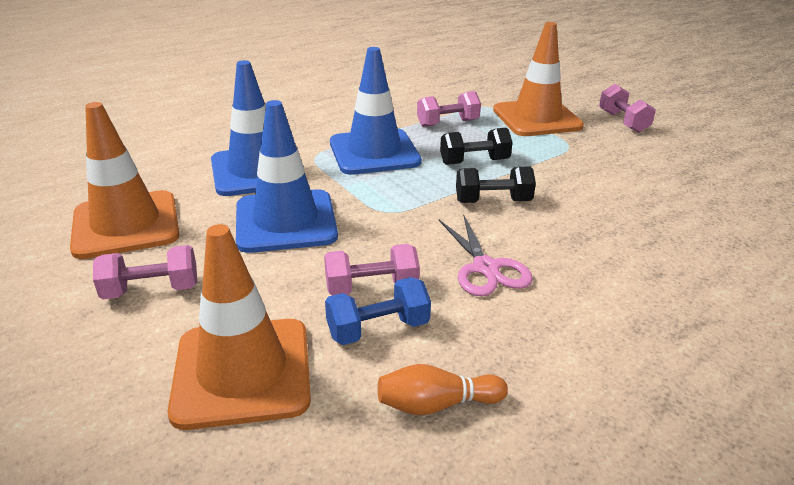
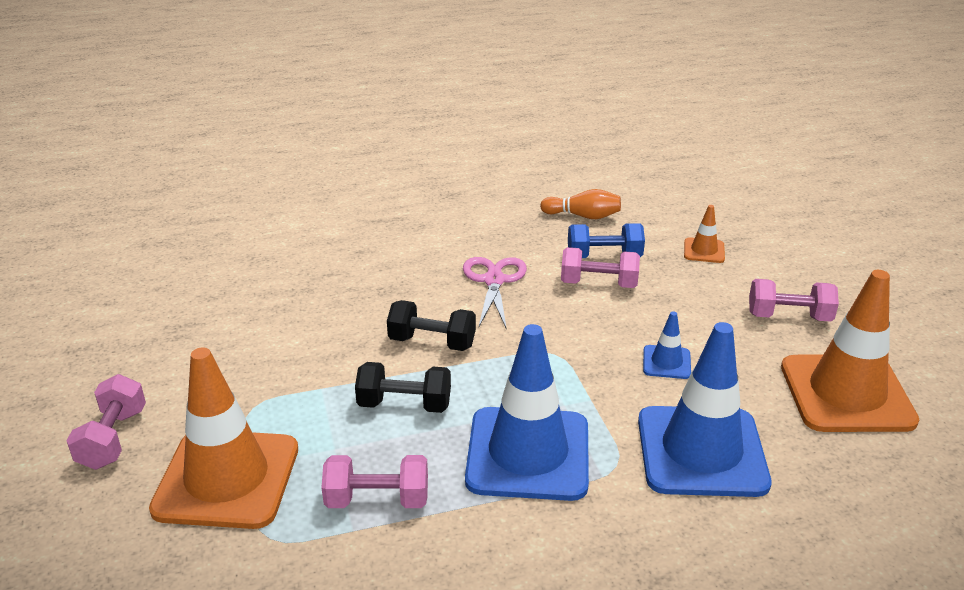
camera: 160 degrees left, 0 degrees up
(242, 372) = (704, 251): orange traffic cone -> orange traffic cone, size x0.44
(286, 221) = (666, 362): blue traffic cone -> blue traffic cone, size x0.44

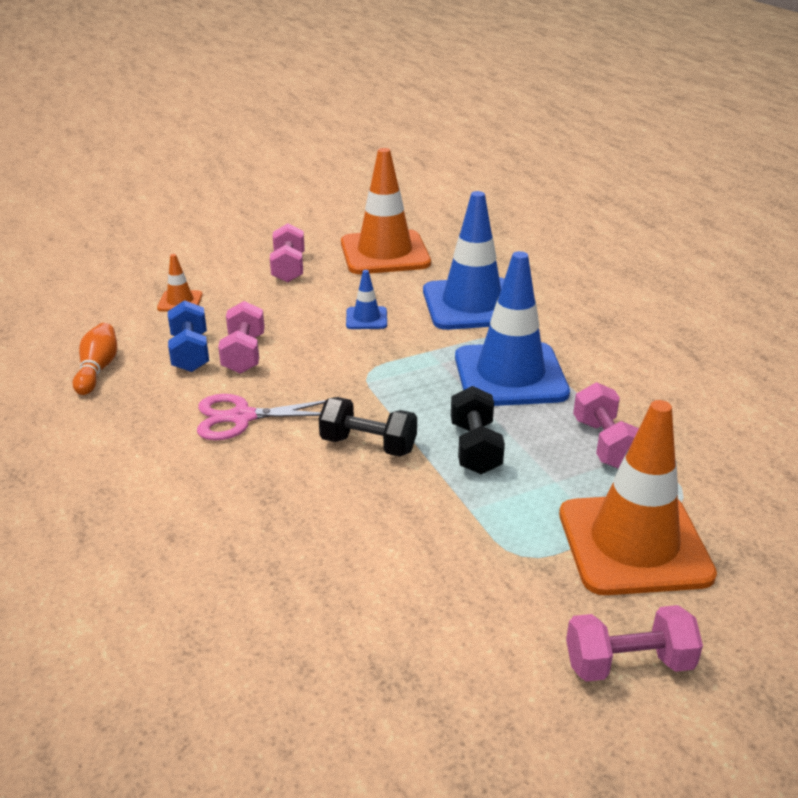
camera: 100 degrees left, 0 degrees up
(432, 342) = (368, 445): black dumbbell -> black dumbbell turned 75 degrees counterclockwise

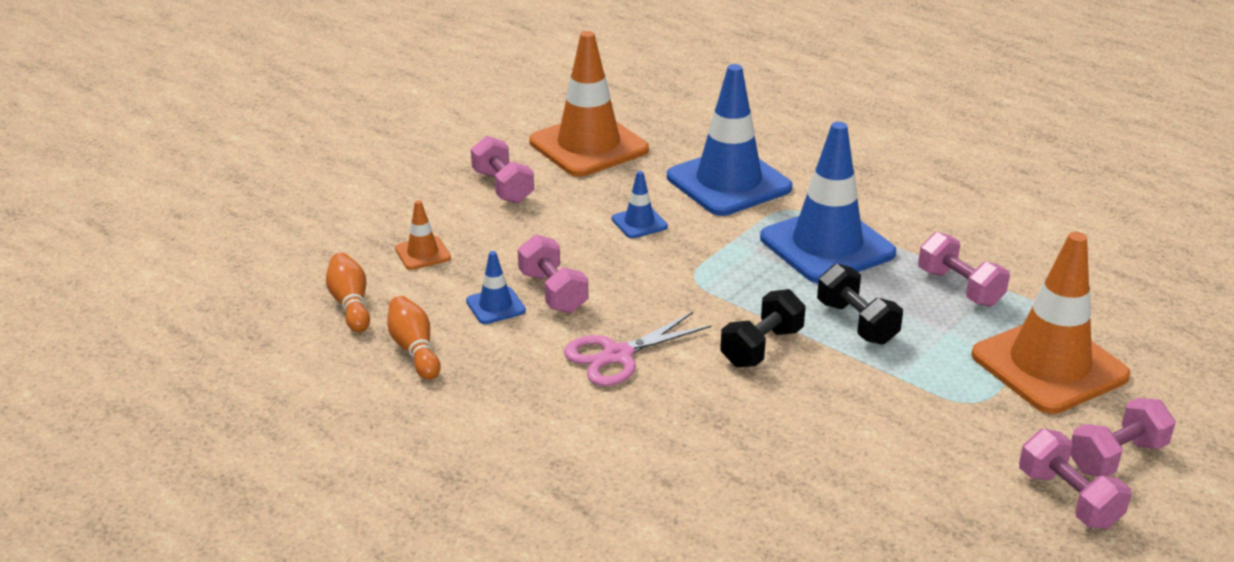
camera: 25 degrees left, 0 degrees up
(91, 325) = (350, 304): none -> orange bowling pin
(190, 353) = (495, 306): blue dumbbell -> blue traffic cone
(368, 445) = (761, 347): black dumbbell -> black dumbbell turned 45 degrees counterclockwise
(535, 690) = (1068, 499): none -> pink dumbbell

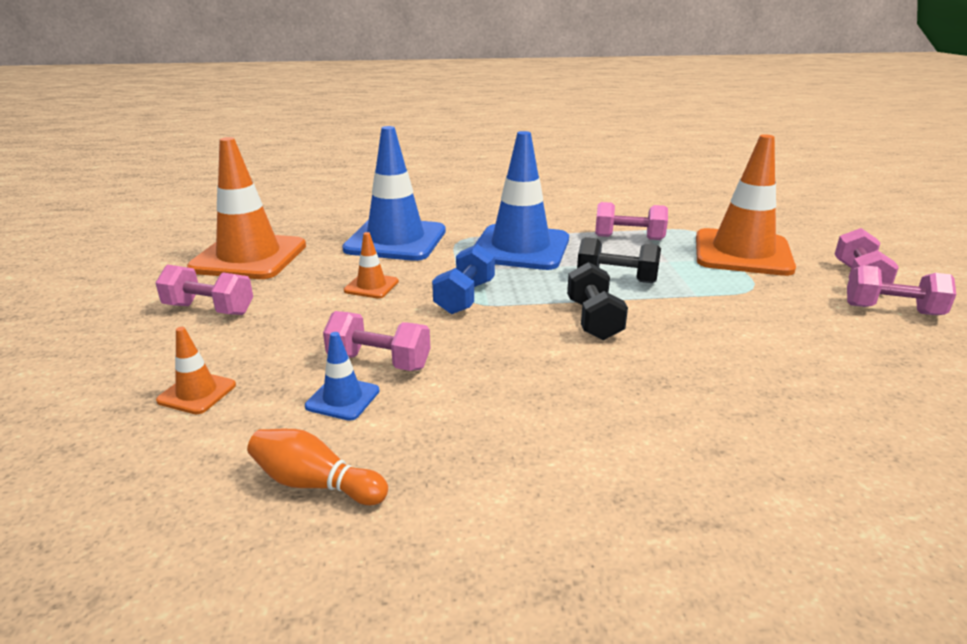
camera: 45 degrees left, 5 degrees down
(350, 304) = (169, 482): orange bowling pin -> none
(617, 355) = (511, 379): pink scissors -> none
(639, 223) = (371, 286): blue traffic cone -> orange traffic cone
(694, 271) = (465, 297): none -> blue dumbbell

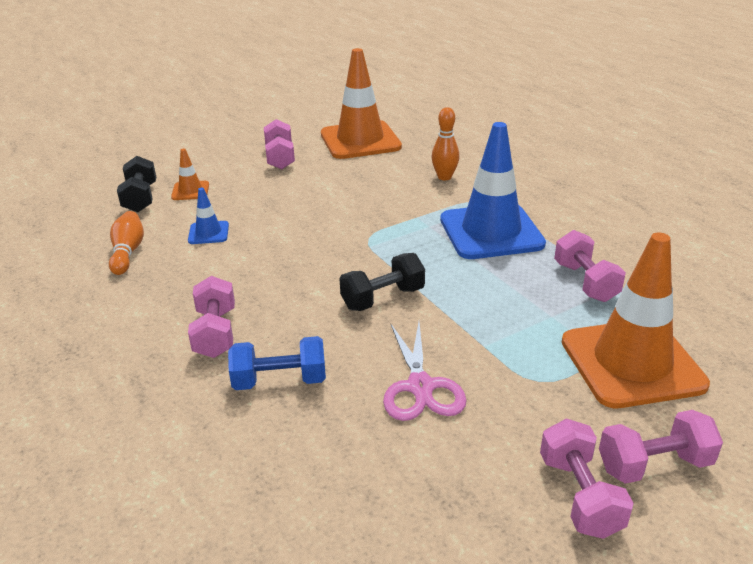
camera: 65 degrees right, 5 degrees up
(371, 286) = (357, 194): orange traffic cone -> none
(379, 362) = (256, 230): pink dumbbell -> pink dumbbell (215, 333)
(395, 240) = (444, 177): blue traffic cone -> orange bowling pin
(465, 297) = (372, 233): blue dumbbell -> blue dumbbell (280, 381)
(616, 279) = (476, 294): black dumbbell -> black dumbbell (140, 198)
(747, 336) = (420, 387): none -> pink scissors

